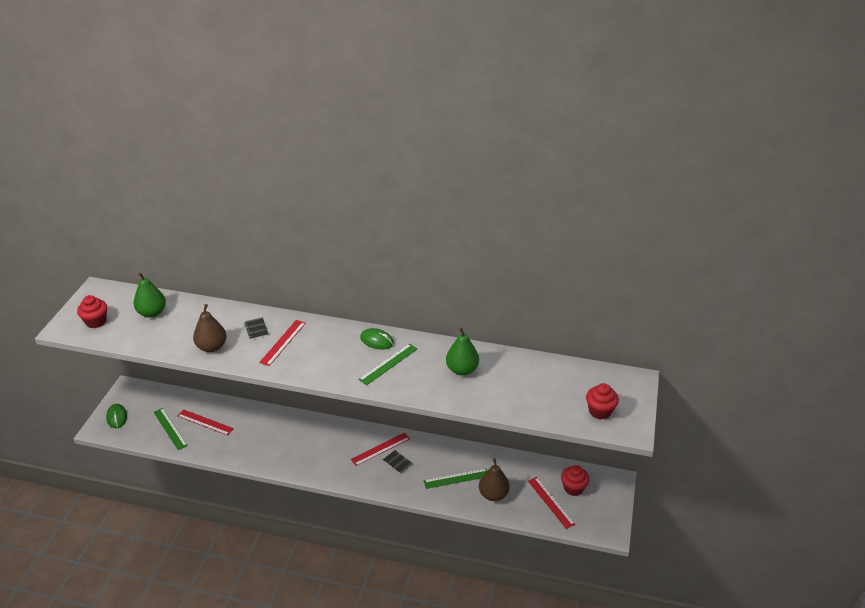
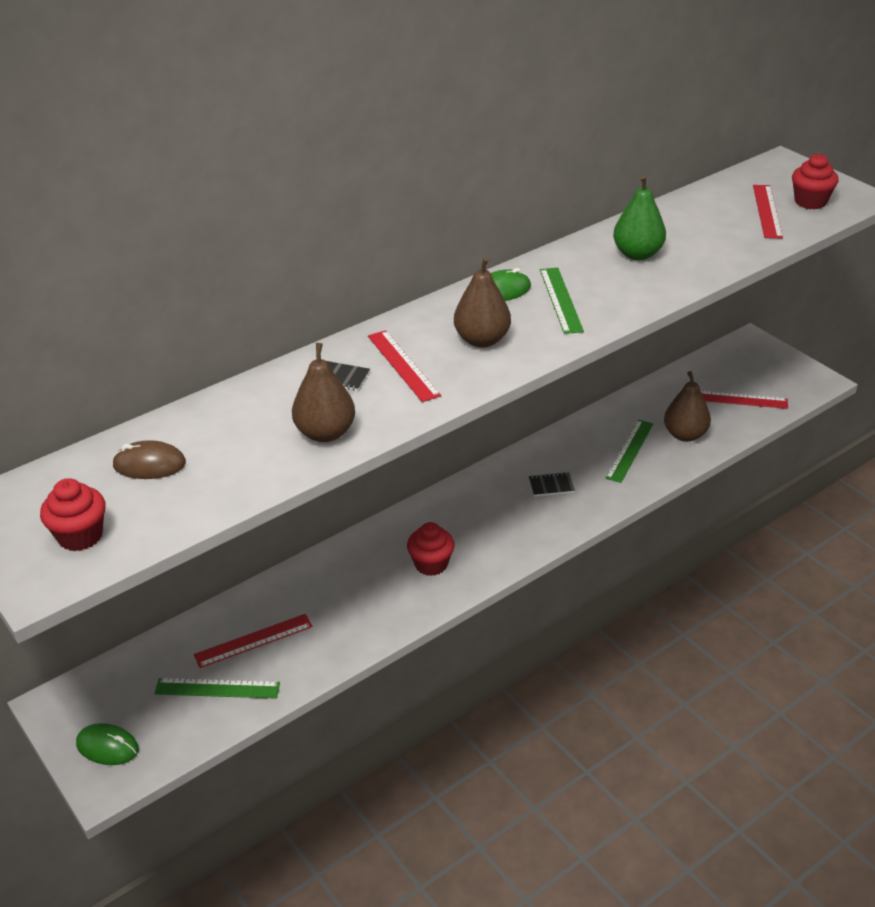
camera: 50 degrees left, 0 degrees up
(152, 313) = (149, 464): green pear -> brown mouse
(326, 356) = (482, 340): none -> brown pear
(380, 449) = (511, 489): red ruler -> red ruler (767, 211)
(573, 488) = (733, 374): red cupcake -> red cupcake (431, 564)

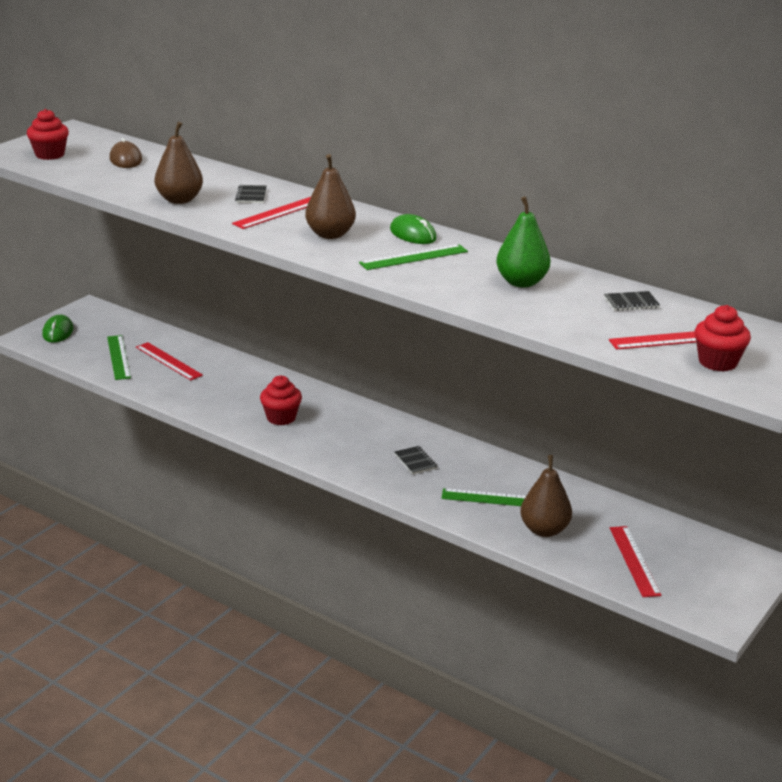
camera: 70 degrees right, 10 degrees down
(693, 212) = (631, 303): none -> black notebook

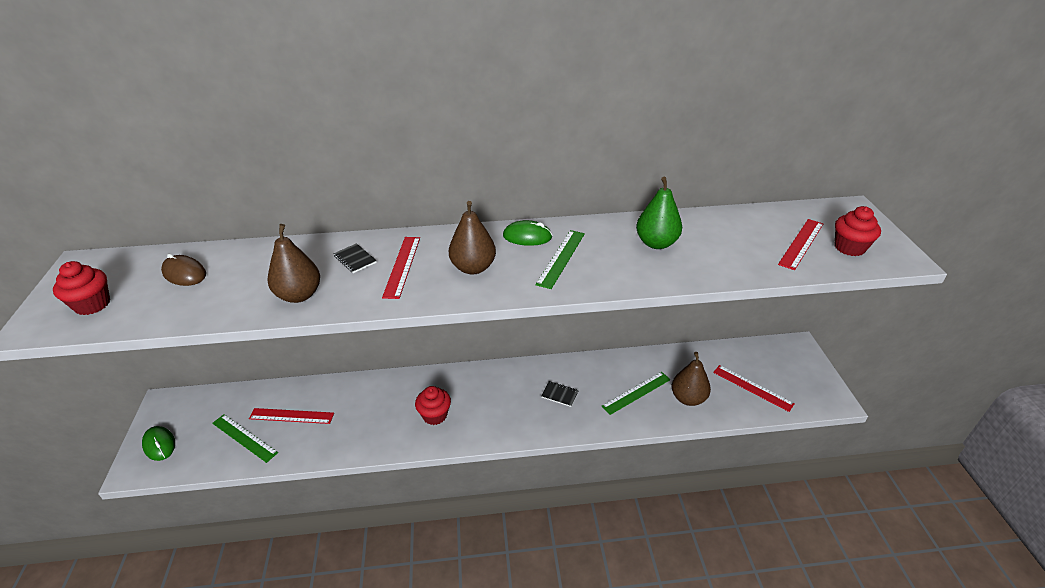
camera: 40 degrees left, 10 degrees up
(631, 303) = (735, 225): black notebook -> none

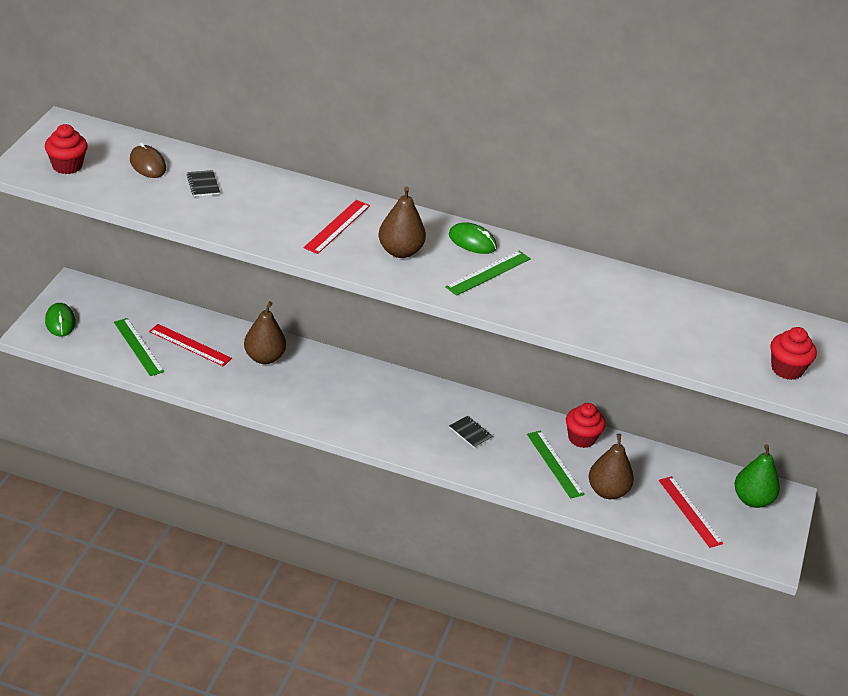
camera: 20 degrees right, 0 degrees up
(299, 295) = (235, 219): brown pear -> brown pear (264, 358)
(355, 259) = (299, 205): black notebook -> black notebook (203, 184)
(435, 415) = (329, 400): red cupcake -> red cupcake (581, 438)
(636, 392) = (555, 464): green ruler -> green ruler turned 75 degrees clockwise
(656, 243) = (593, 293): green pear -> green pear (752, 500)
(801, 243) = (741, 347): red ruler -> none

